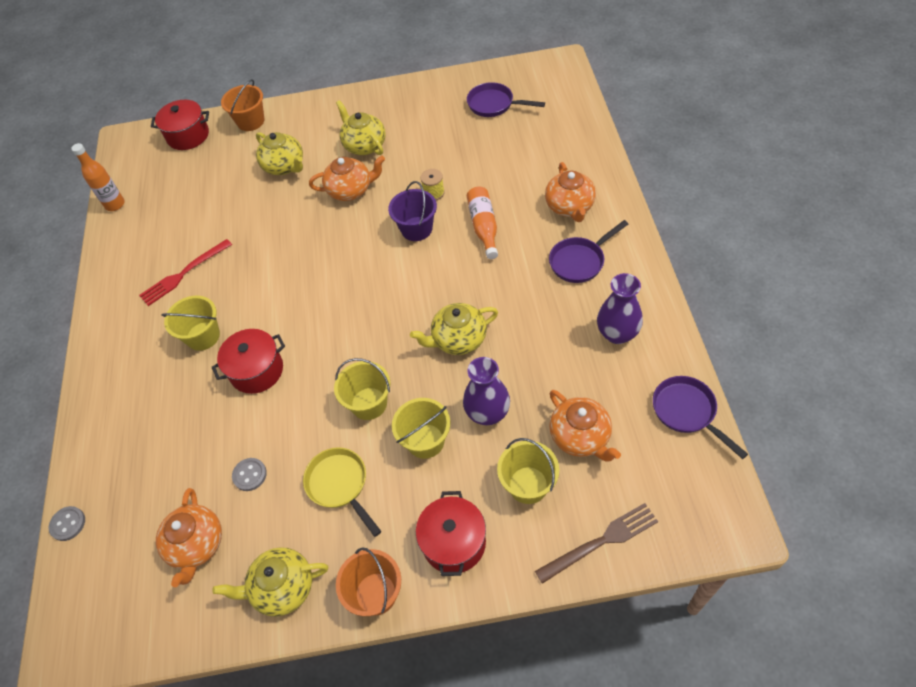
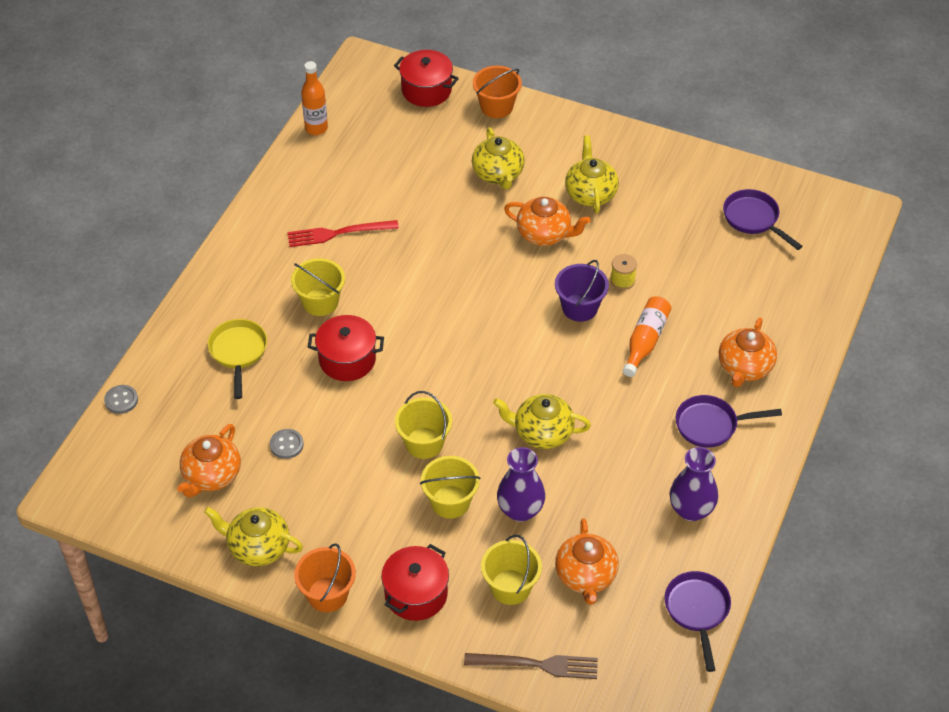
camera: 25 degrees right, 5 degrees down
(340, 485) = (354, 496): yellow pan -> yellow pan (238, 352)

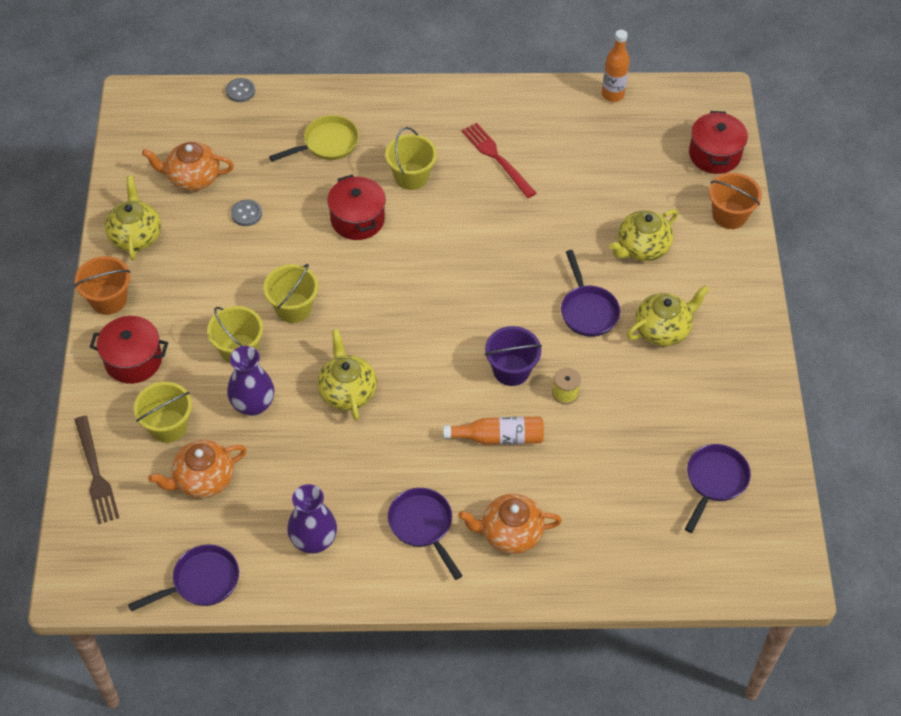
camera: 65 degrees right, 5 degrees up
(544, 234) = (588, 310): orange teapot -> purple pan

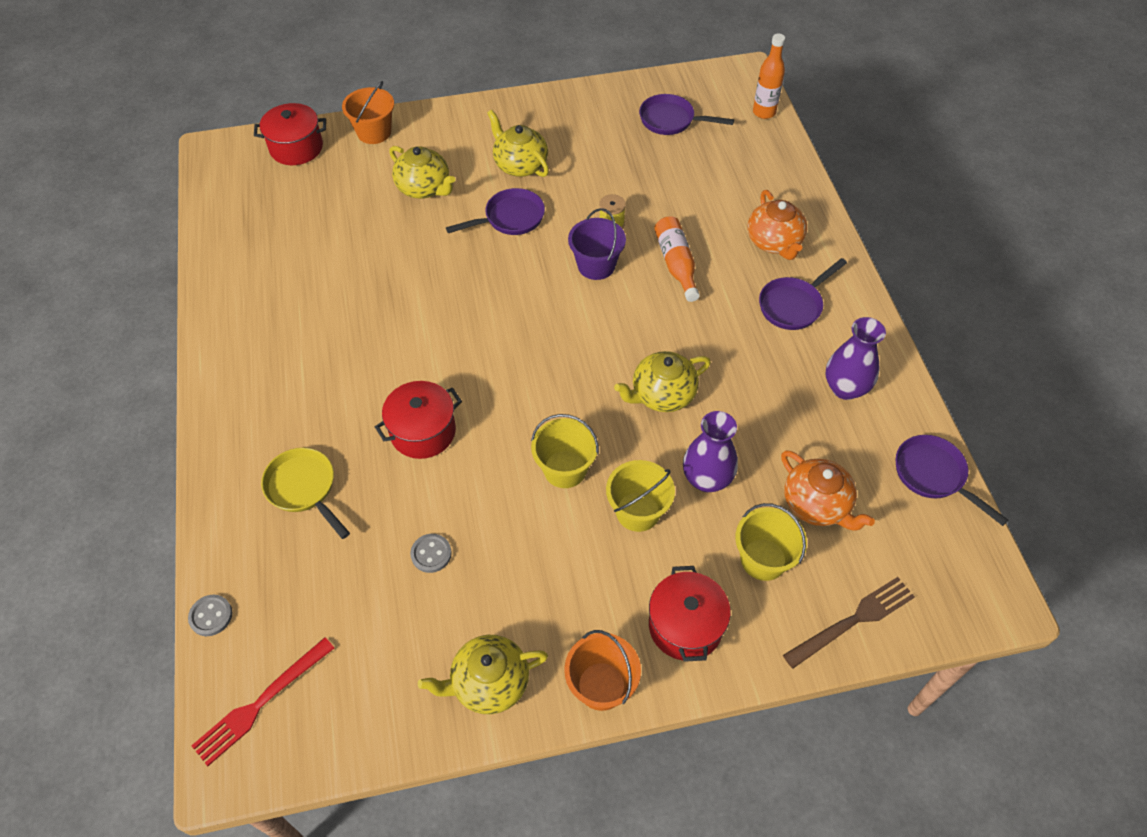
camera: 100 degrees left, 0 degrees up
(193, 178) = (377, 636): orange teapot -> none
(411, 176) = (350, 391): yellow bucket -> none
(497, 158) = (315, 316): red fork -> red fork (261, 702)
(612, 94) = (214, 231): orange bottle -> orange bottle (764, 112)

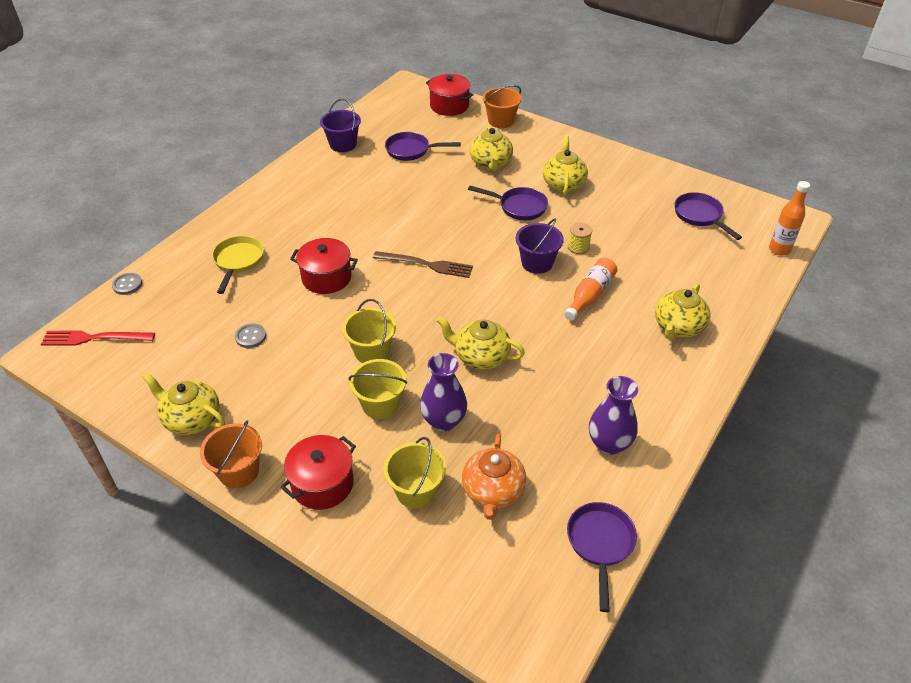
camera: 45 degrees right, 10 degrees down
(236, 270) = (343, 144): none -> purple bucket
(774, 242) = (678, 327): orange teapot -> yellow teapot
(793, 305) = (640, 371): purple pan -> purple pan (411, 150)
(852, 621) = (421, 574): brown fork -> brown fork (426, 264)

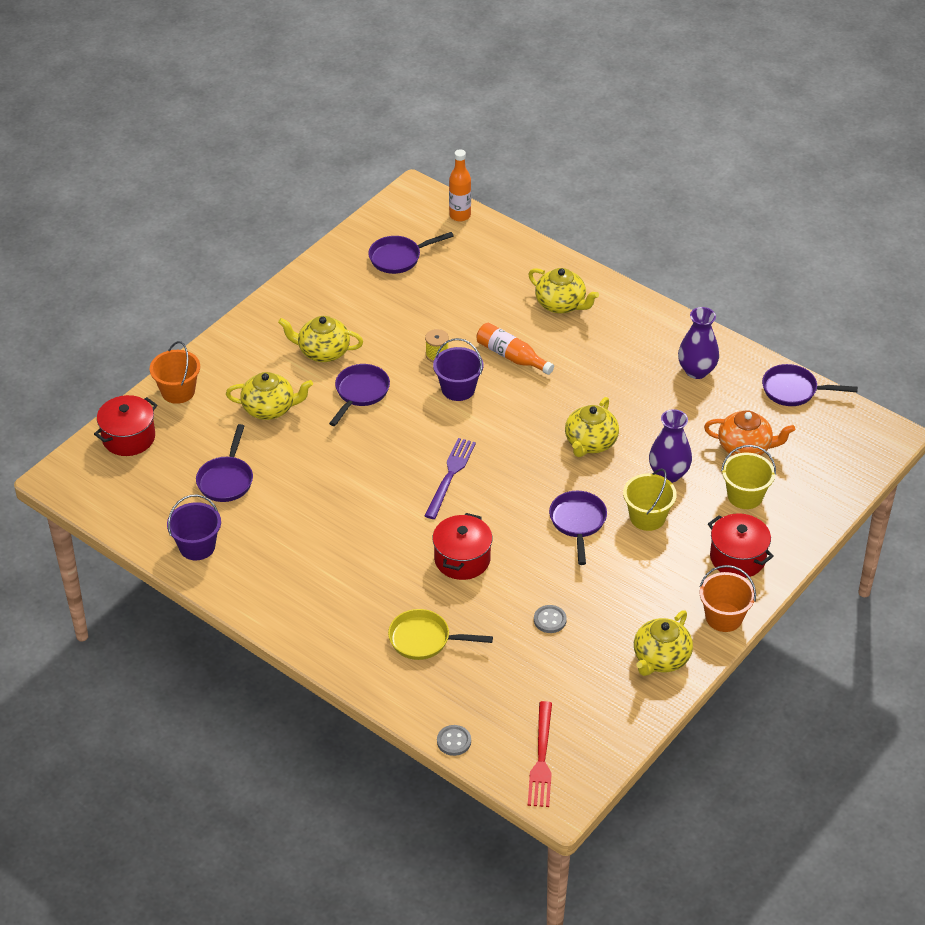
camera: 85 degrees left, 0 degrees up
(371, 351) = (578, 523): yellow bucket -> purple pan
(426, 264) = (450, 476): brown fork -> purple fork

